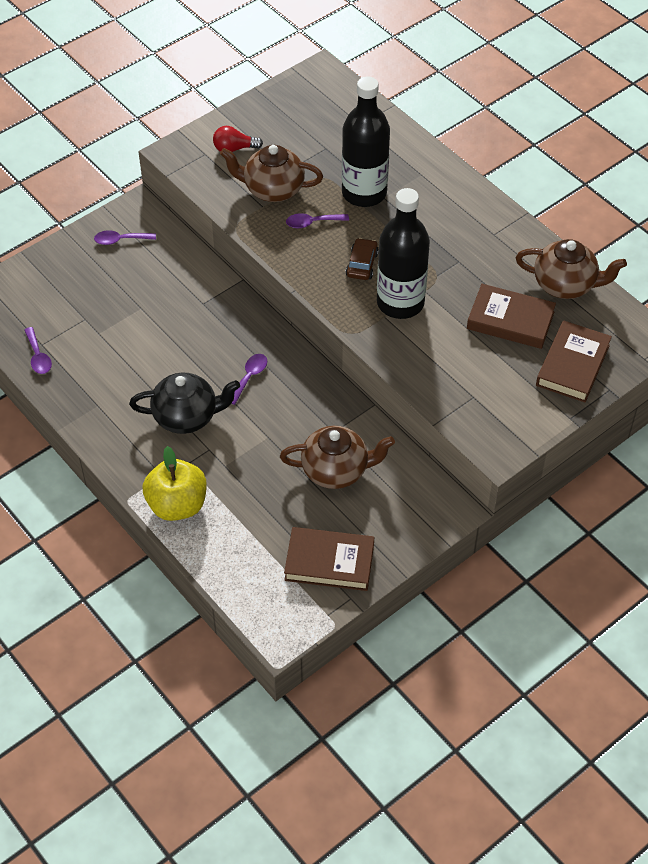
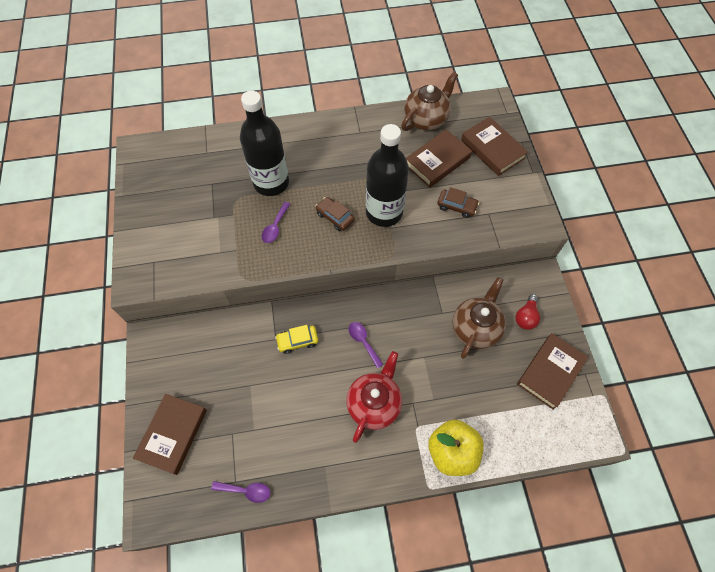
camera: 60 degrees left, 10 degrees up
(57, 276) = (173, 434): none -> brown book
(120, 240) = (172, 367): purple spoon -> none
(186, 416) = (374, 404): black teapot -> red teapot
(213, 322) = (297, 341): none -> yellow car
(234, 148) = (164, 240): red light bulb -> red light bulb (526, 317)
(273, 189) = (225, 235): brown teapot -> none
(460, 363) = (456, 206): none -> brown car

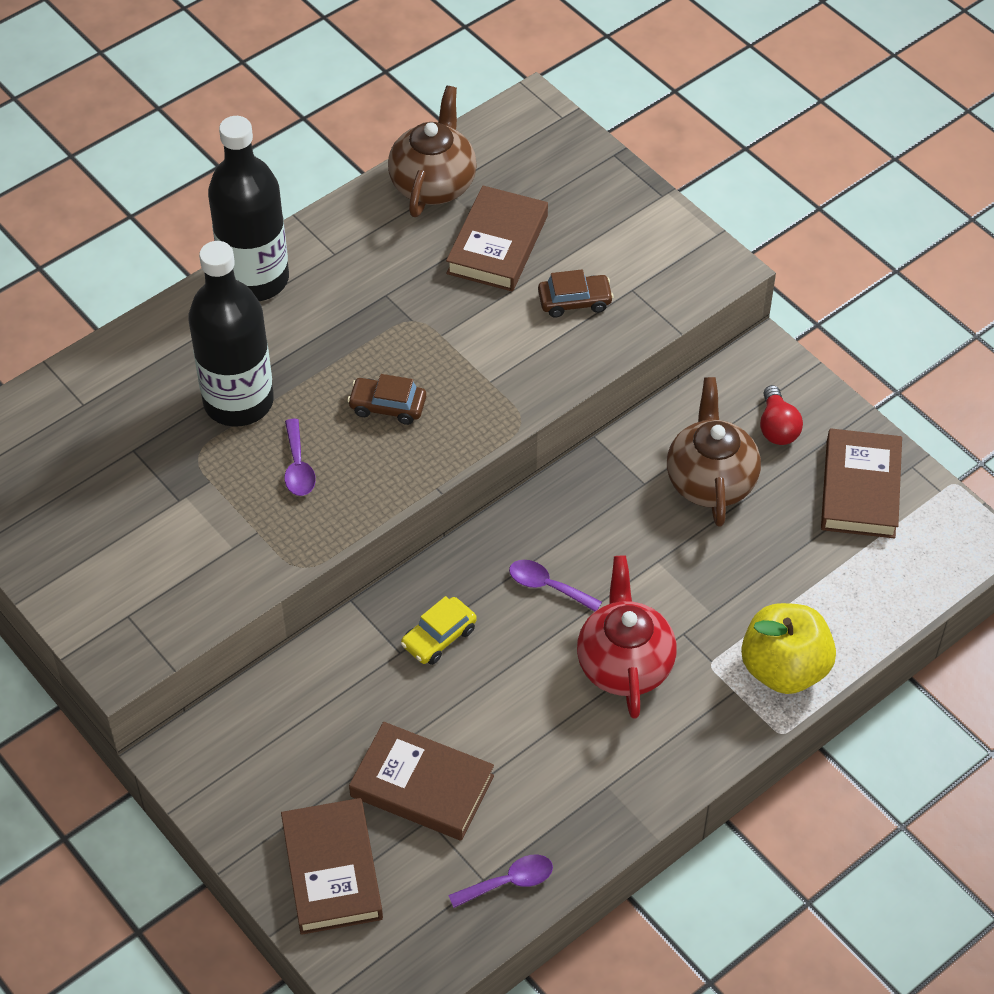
camera: 30 degrees left, 10 degrees down
(384, 212) = (464, 363): black bottle -> black bottle (255, 279)
(492, 149) = (574, 187): brown book -> brown book (422, 786)

